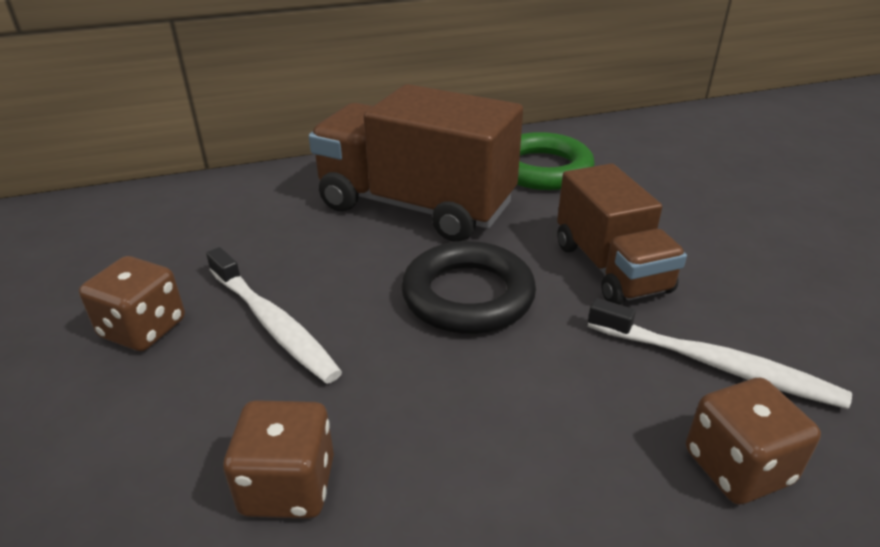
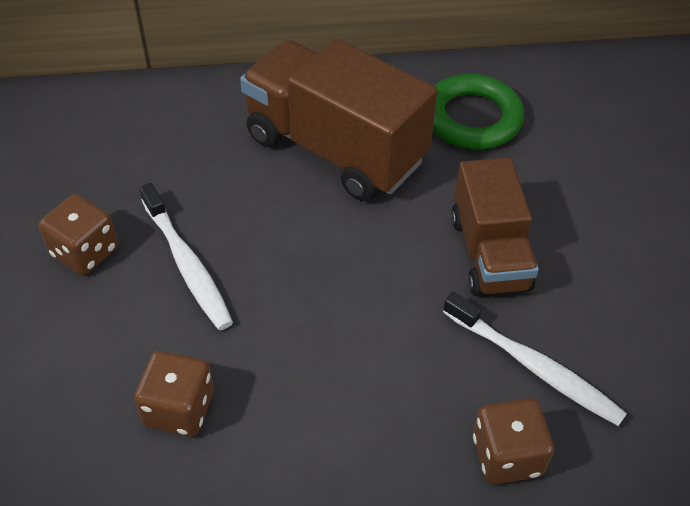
camera: 10 degrees right, 15 degrees up
(468, 295) = (353, 262): black ring -> none

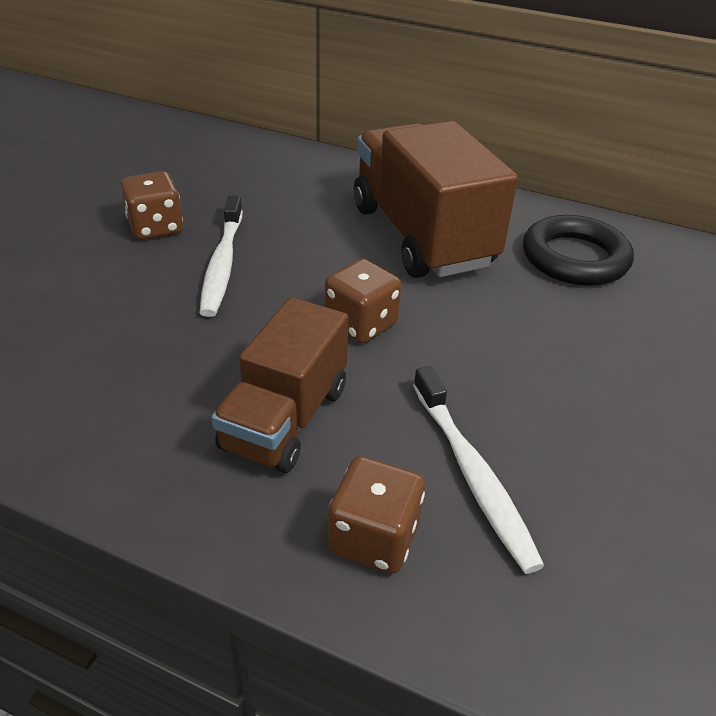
camera: 30 degrees right, 10 degrees down
(179, 409) = (115, 355): brown dice -> brown dice (361, 324)
(472, 118) = (574, 258): green ring -> black ring
(489, 253) = (505, 362): brown truck -> brown truck (285, 418)

